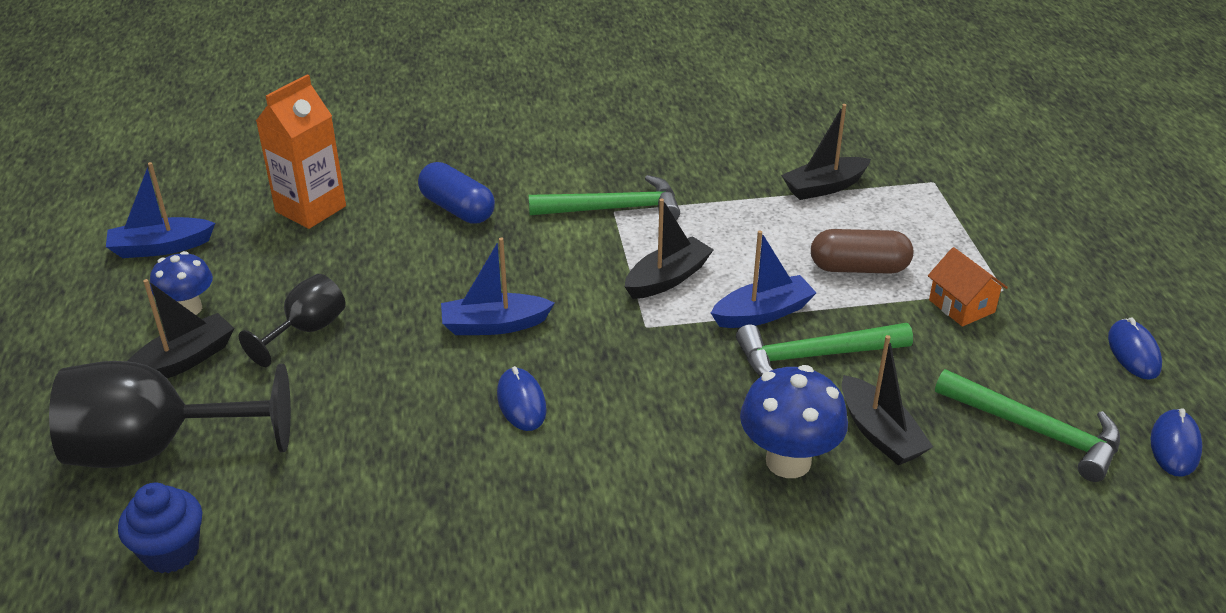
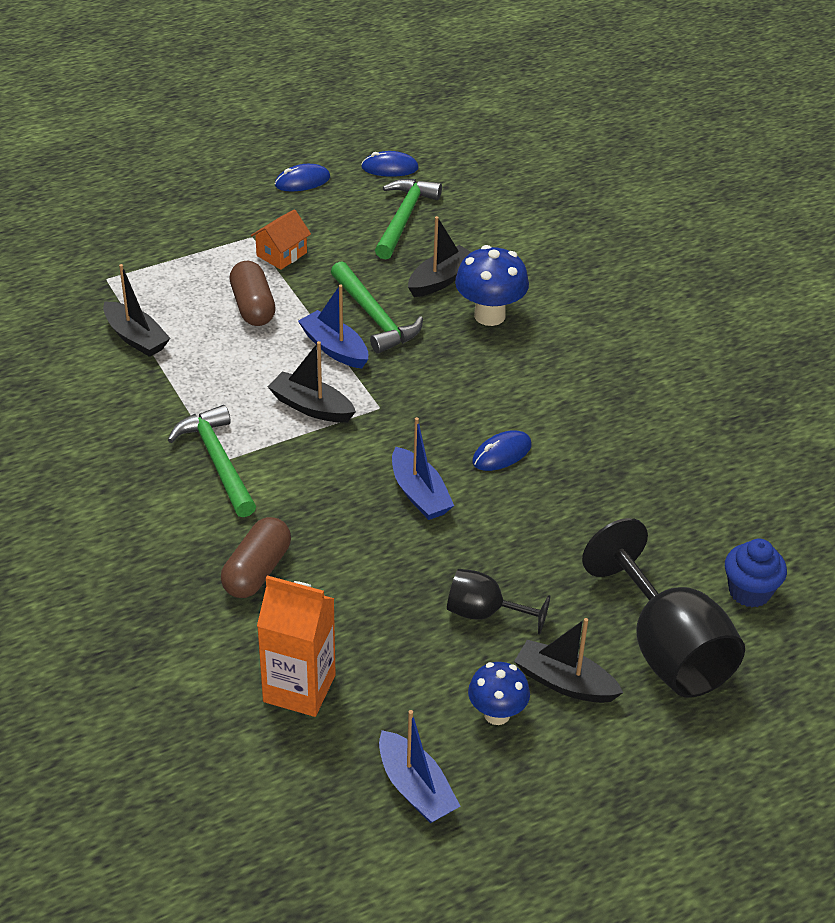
camera: 110 degrees left, 5 degrees up
(457, 209) = (257, 571): blue capsule -> brown capsule

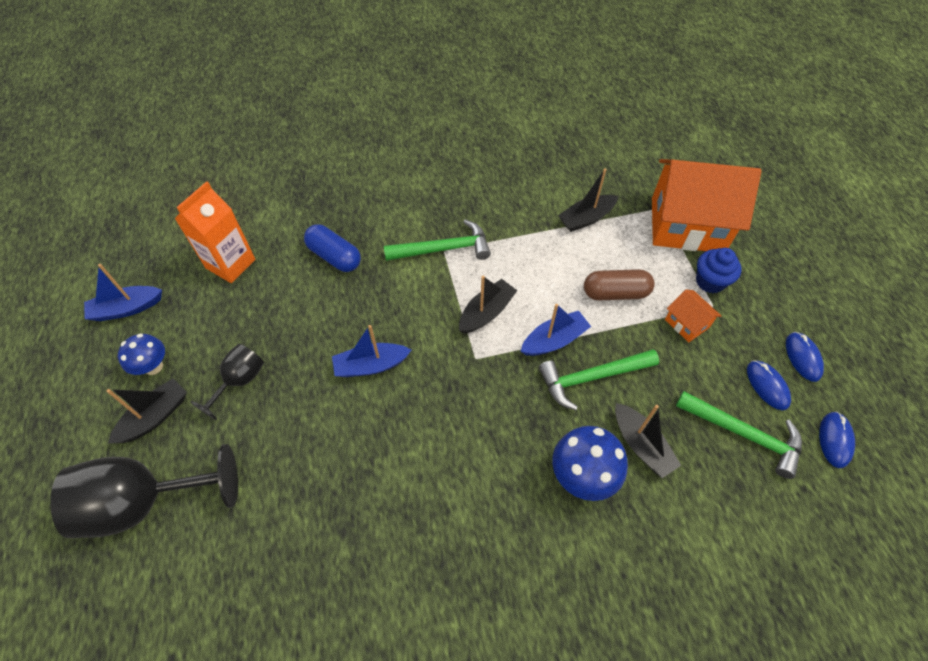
camera: 105 degrees right, 15 degrees up
(131, 256) = (687, 225): none -> orange house
(257, 571) = (334, 256): brown capsule -> blue capsule
(501, 454) = (396, 437): blue mouse -> blue mouse (767, 386)
(749, 591) = (166, 598): blue cupcake -> blue cupcake (710, 281)

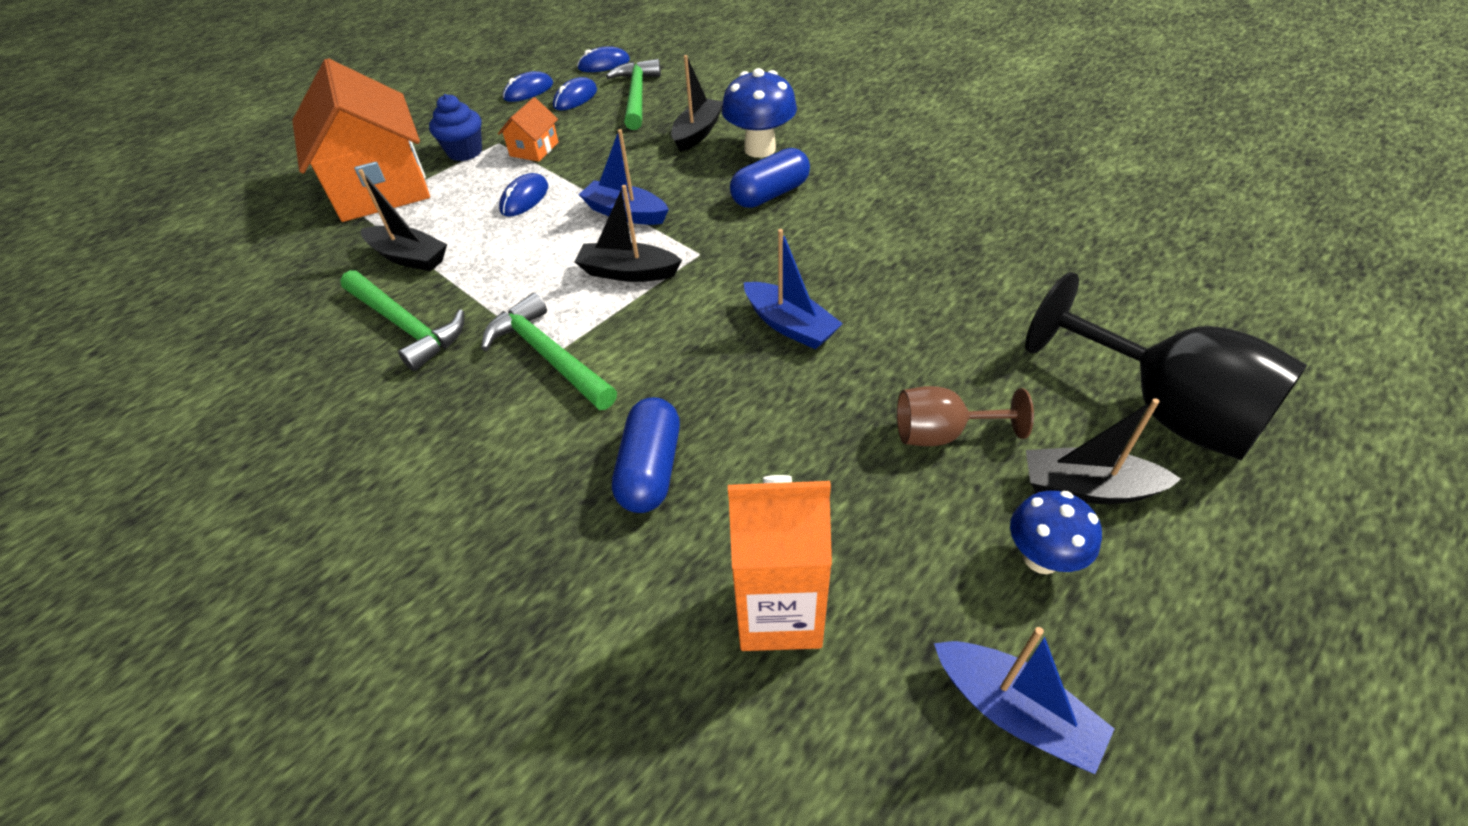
camera: 120 degrees left, 10 degrees down
(239, 381) = (941, 434): black goblet -> brown goblet
(510, 441) = (770, 194): none -> blue capsule
(591, 377) = (651, 177): green hammer -> green hammer (406, 326)
(615, 293) = (524, 198): brown capsule -> blue mouse

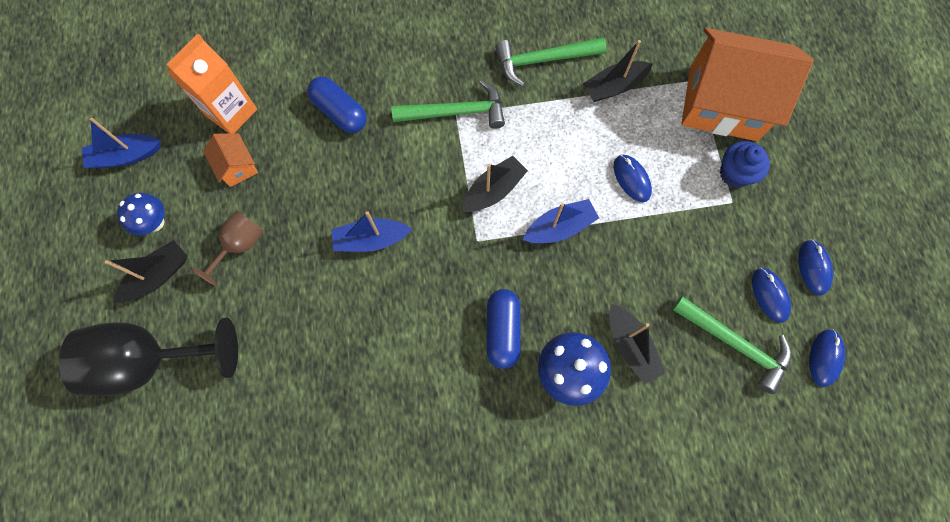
camera: 125 degrees right, 25 degrees up
(534, 149) = (700, 220): orange house -> orange house (237, 166)

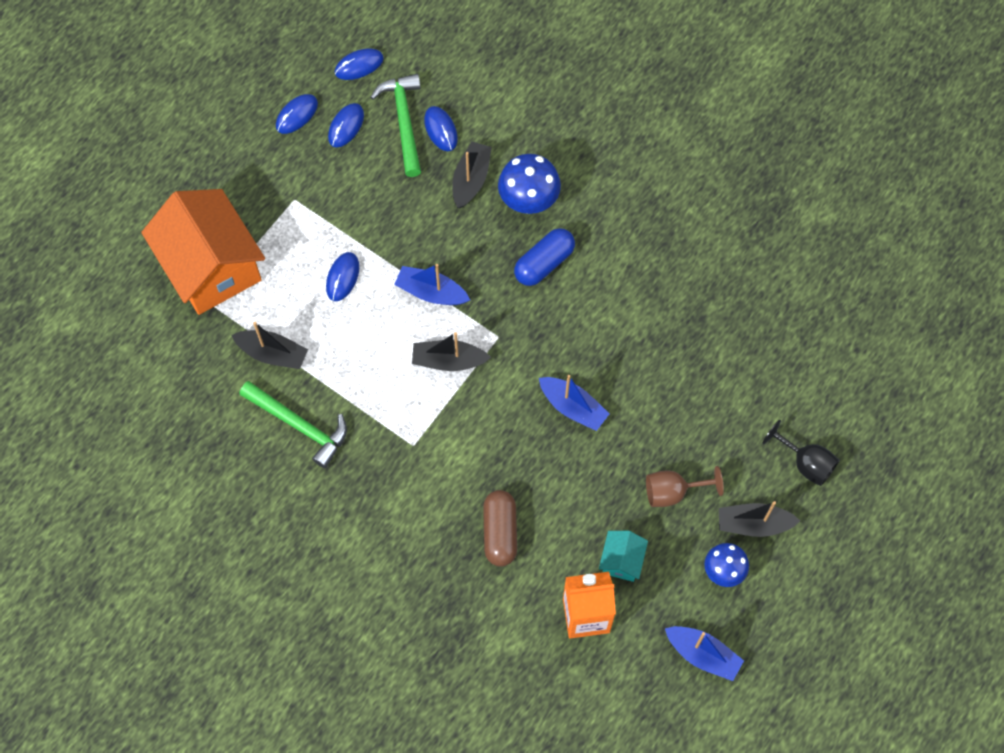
camera: 135 degrees left, 5 degrees down
(151, 360) = (805, 463): black goblet -> black goblet, size x0.54
(237, 166) = (621, 560): orange house -> turquoise house
(340, 112) = (500, 532): blue capsule -> brown capsule
(456, 112) = (411, 446): green hammer -> none
(700, 366) = (440, 129): none -> blue mouse
(734, 173) = (268, 215): blue cupcake -> none

